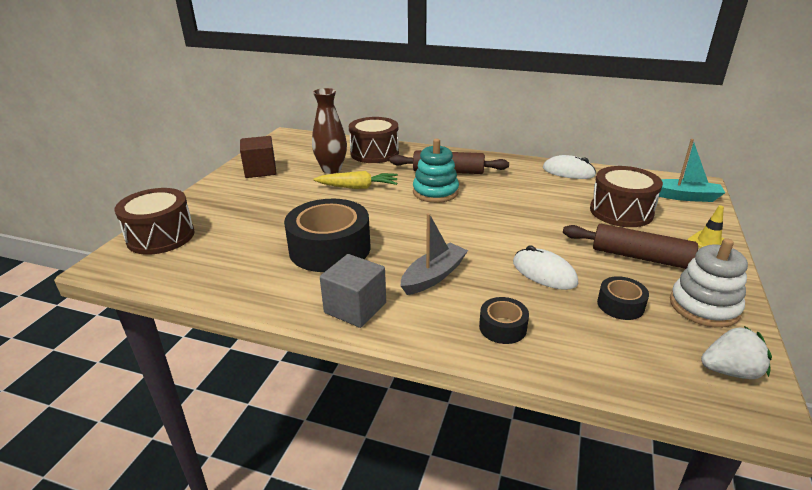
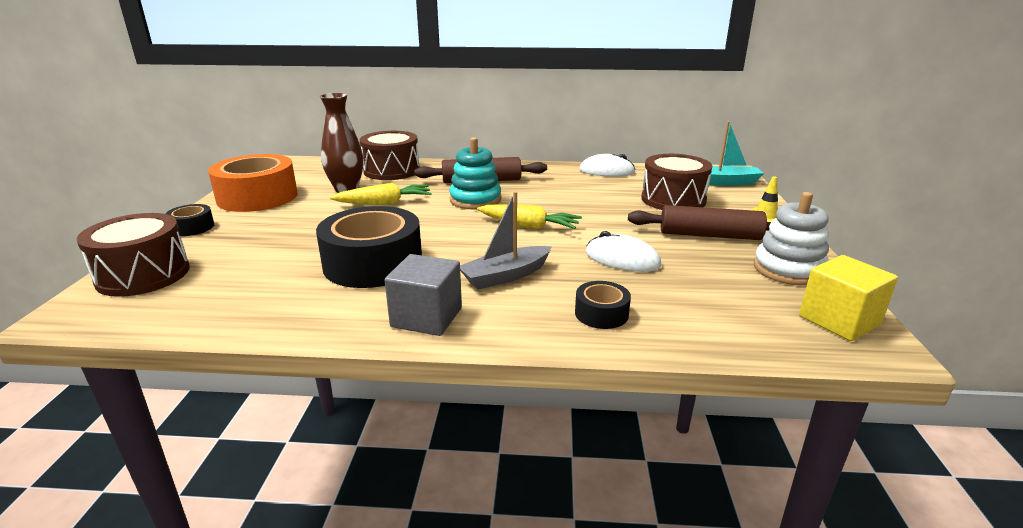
camera: 15 degrees left, 5 degrees down
(260, 170) = (257, 197): brown cube -> orange tape
(433, 276) = (505, 276): grey boat -> grey boat turned 150 degrees counterclockwise
(472, 226) = (529, 226): none -> yellow carrot
(620, 305) = (710, 278): black tape -> black tape (192, 227)
(730, 371) = (839, 320): white strawberry -> yellow cube

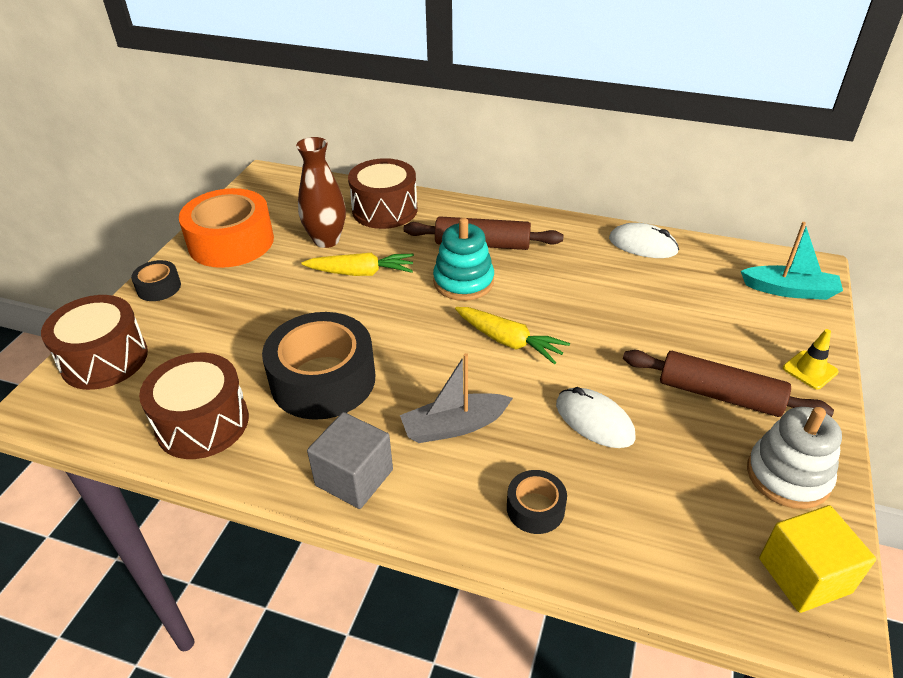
camera: 15 degrees right, 15 degrees up
(673, 200) = (704, 317): brown drum -> brown drum (202, 423)

